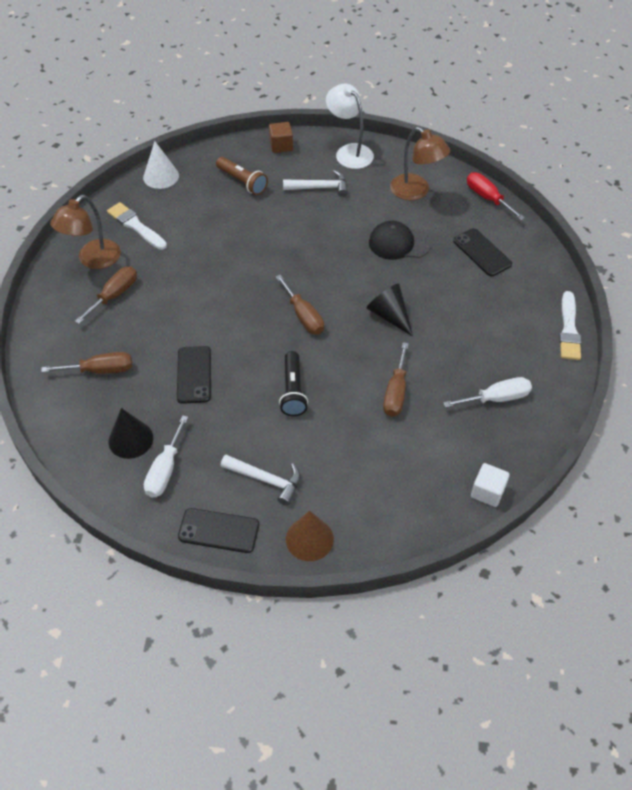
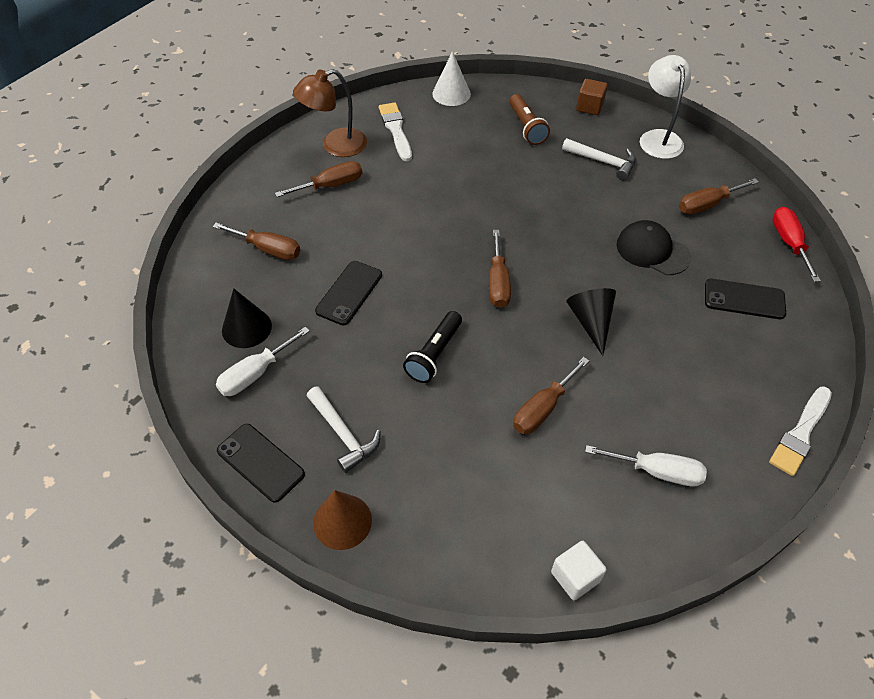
camera: 30 degrees right, 0 degrees up
(416, 192) = (707, 205): brown lamp -> brown screwdriver
(482, 252) = (744, 299): black phone -> black phone turned 75 degrees counterclockwise

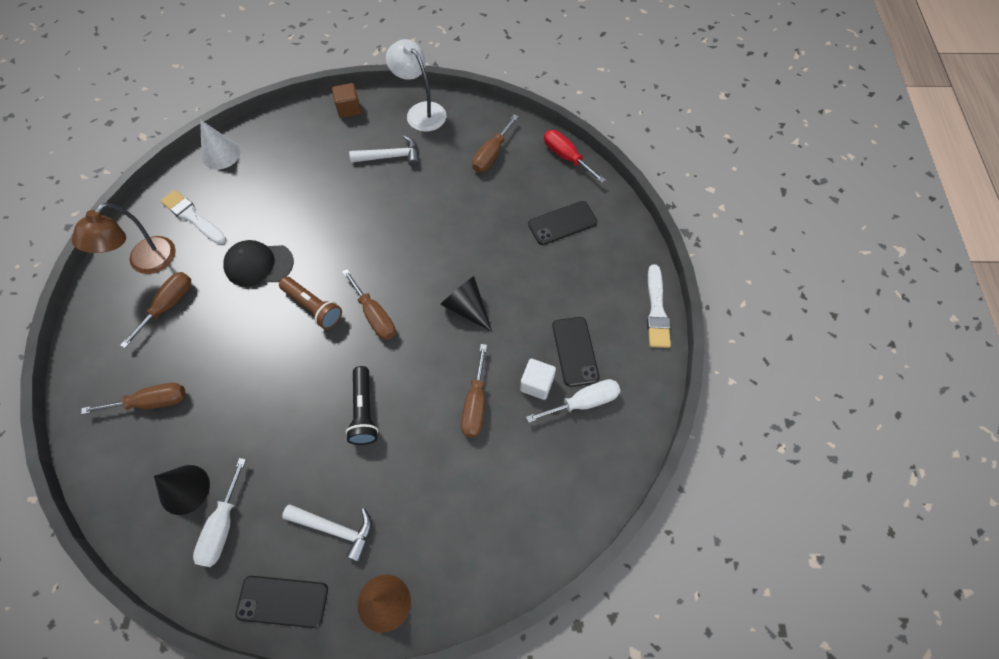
camera: 35 degrees left, 10 degrees up
(349, 293) = (255, 399): black phone -> black phone (575, 351)
(526, 127) = (308, 155): brown flashlight -> brown flashlight (313, 307)
(575, 576) = (577, 523): white cube -> white cube (536, 384)
(652, 251) = (475, 218): black cap -> black cap (258, 264)

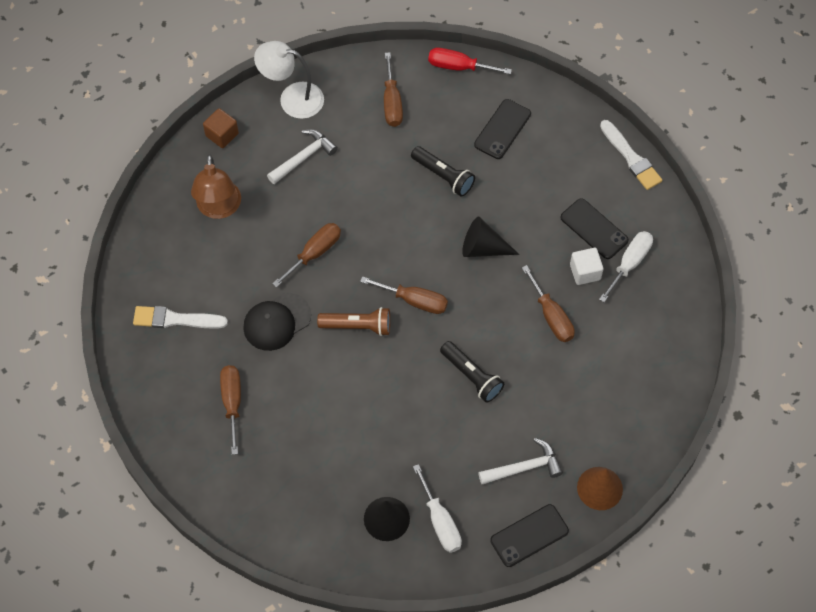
camera: 35 degrees left, 0 degrees up
(145, 263) = (174, 383): brown lamp -> brown lamp (219, 208)
(151, 402) = (296, 480): brown screwdriver -> brown screwdriver (314, 253)
(220, 154) = (142, 249): white cone -> none
(483, 231) = (443, 176): none -> black flashlight

